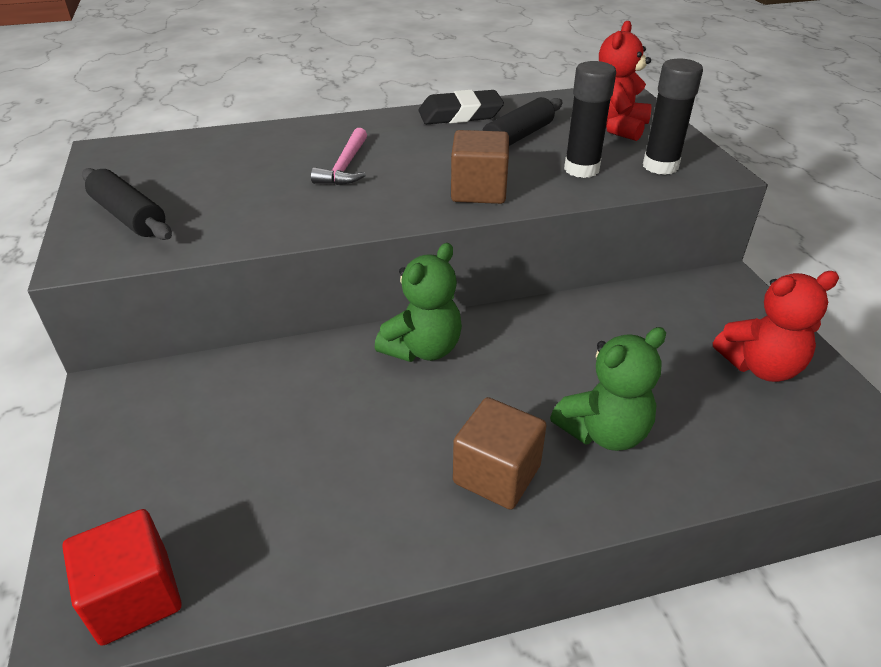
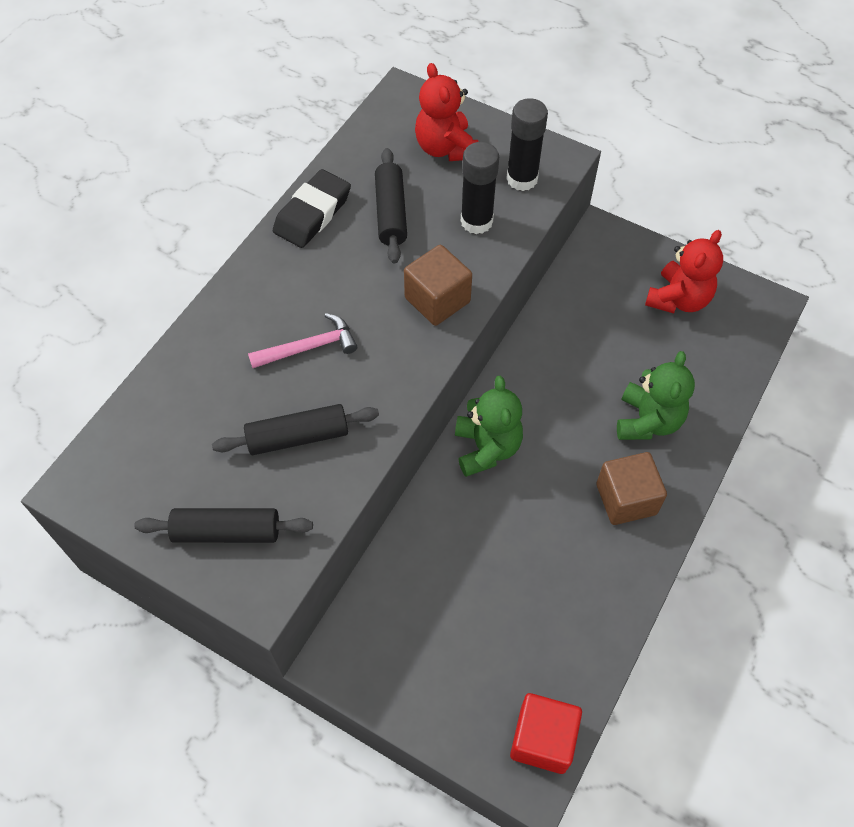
camera: 45 degrees left, 20 degrees up
(257, 201) = (298, 436): none -> black rolling pin
(345, 166) = (309, 347): pink hammer -> pink hammer turned 75 degrees counterclockwise

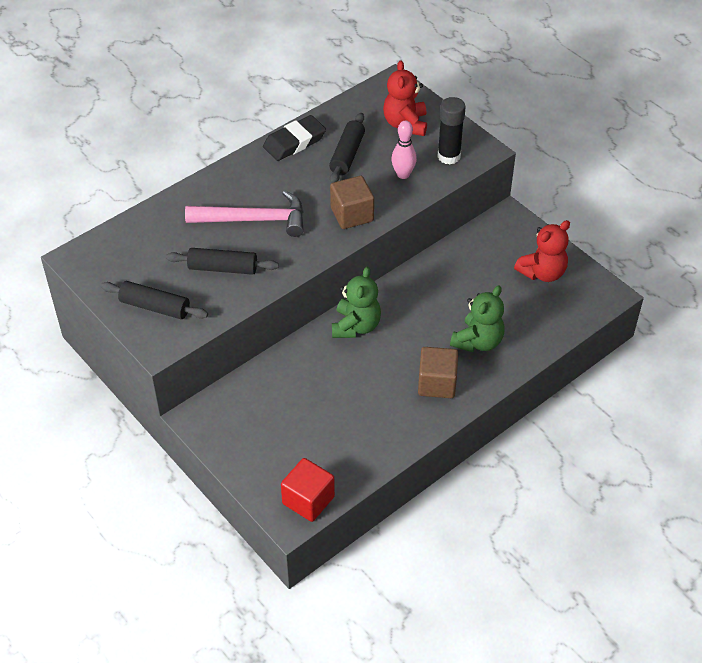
camera: 20 degrees right, 10 degrees down
(309, 347) = (254, 220): pink hammer -> pink hammer, size x1.62
(476, 221) = (403, 174): black glue stick -> pink bowling pin

